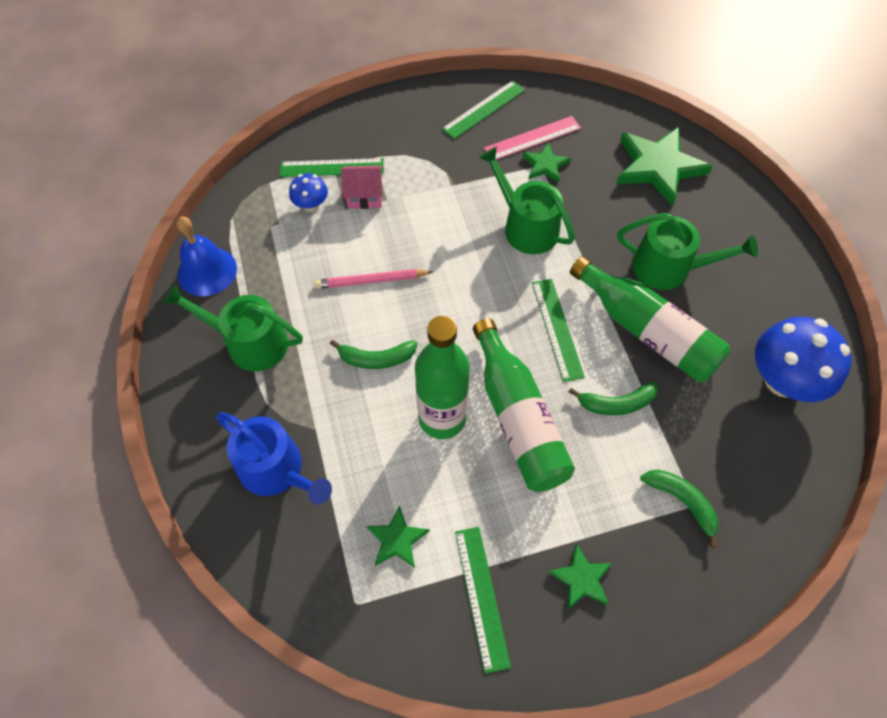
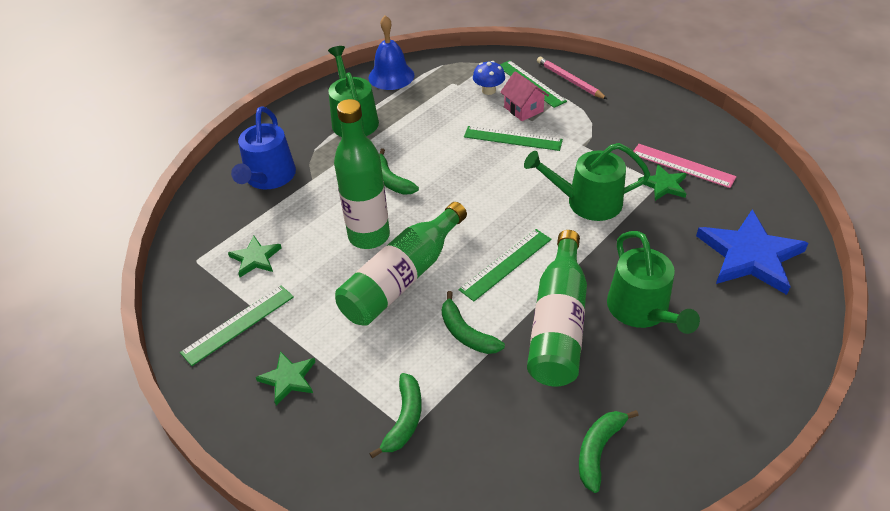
camera: 60 degrees right, 15 degrees down
(371, 281) = (453, 147): pink pencil -> pink pencil (569, 80)
(483, 109) = (678, 126): green ruler -> green ruler (513, 138)
(526, 227) = (587, 202): green watering can -> green watering can turned 105 degrees counterclockwise
(658, 167) = (750, 255): green star -> blue star
(782, 380) = (598, 450): blue mushroom -> green banana

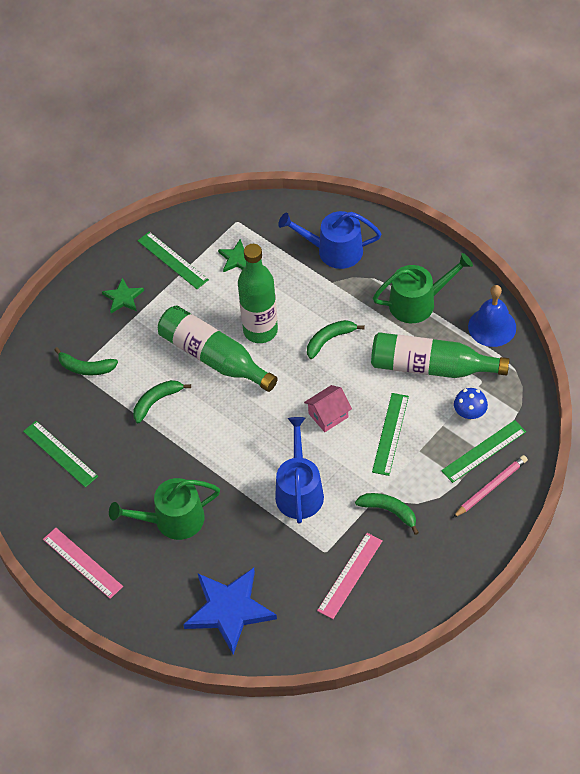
camera: 90 degrees right, 10 degrees up
(506, 264) = (226, 427): green ruler -> green ruler (60, 453)
(523, 109) = (438, 443): pink house -> pink house (328, 415)
(558, 323) = (163, 462): green bottle -> green bottle (431, 367)
(587, 202) = (299, 491): green watering can -> blue watering can
(598, 450) = (53, 480): green banana -> green banana (389, 511)
(663, 185) = (322, 555): green star -> none
(724, 405) = (82, 563): none -> pink ruler

